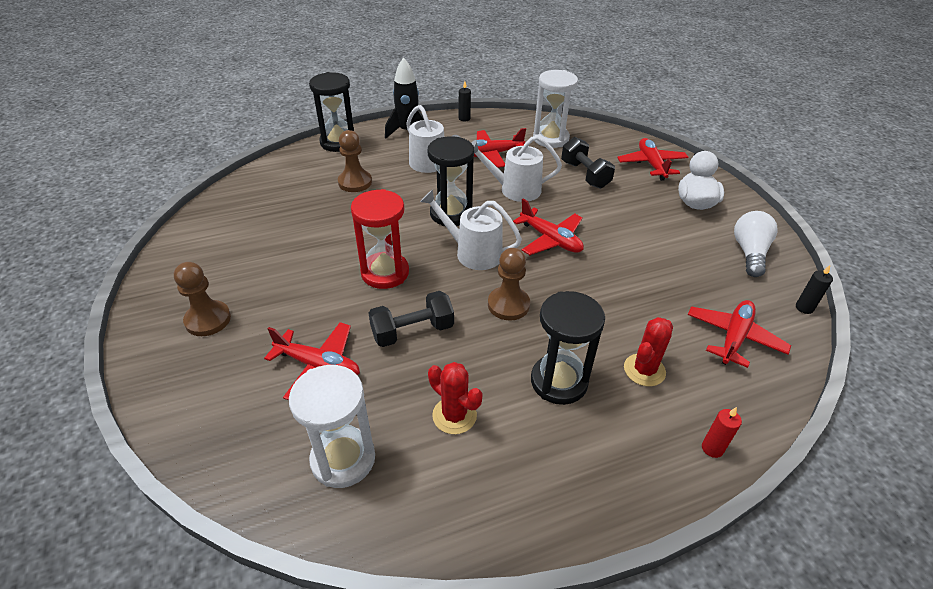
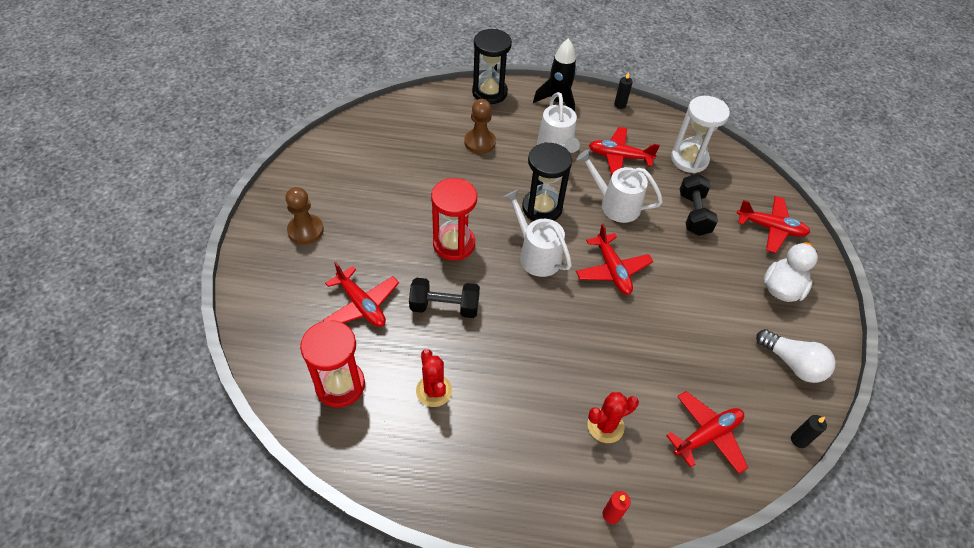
camera: 25 degrees right, 10 degrees up
(343, 459) = (340, 385): white hourglass -> red hourglass
(508, 305) = (534, 317): brown pawn -> none
(559, 381) = (529, 402): black hourglass -> none
(651, 164) = (770, 228): red plane -> red plane turned 90 degrees clockwise
(749, 253) = (792, 363): white light bulb -> white light bulb turned 90 degrees clockwise

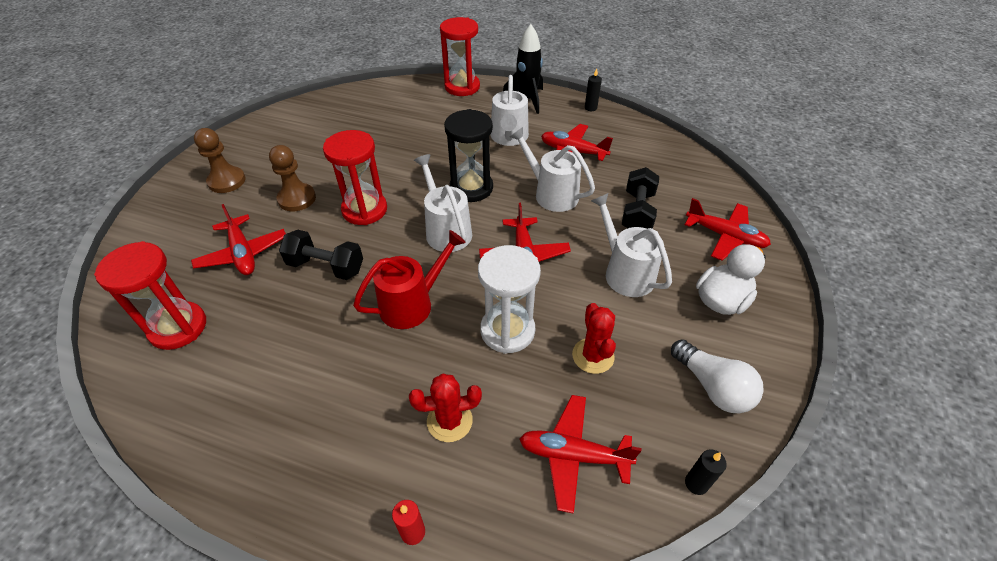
camera: 15 degrees right, 5 degrees down
(434, 390) = (272, 349): red cactus -> red cactus (593, 356)
(480, 142) = (433, 126): brown pawn -> brown pawn (297, 199)
(489, 92) = (462, 87): black hourglass -> red hourglass
(535, 330) = (412, 304): none -> red watering can
(689, 159) = (649, 161): white hourglass -> white hourglass (507, 330)
(700, 274) = (625, 272): none -> white watering can
(707, 435) = (573, 455): red plane -> red plane turned 150 degrees counterclockwise

